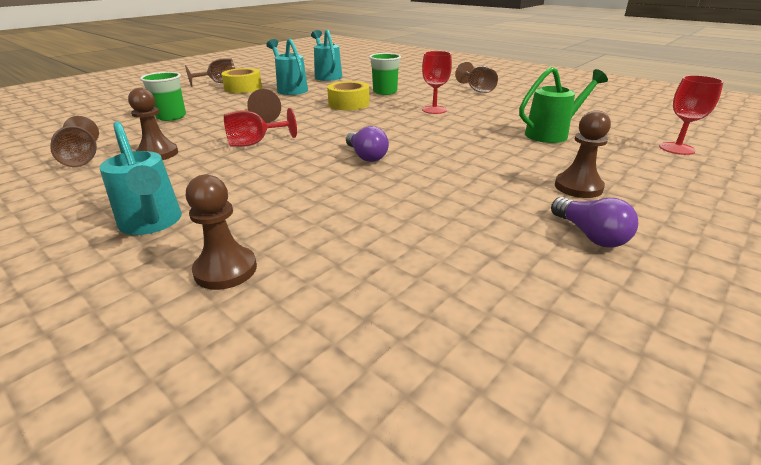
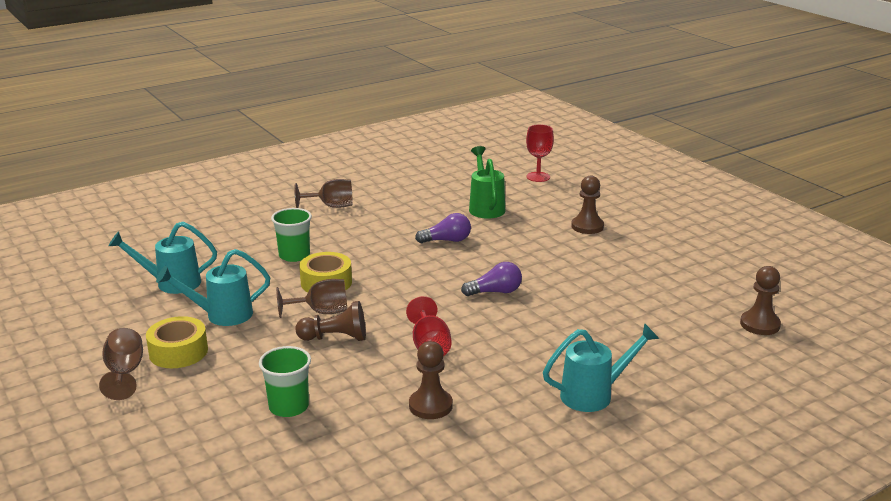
camera: 75 degrees left, 5 degrees down
(82, 159) = (421, 457): brown goblet -> brown goblet (321, 312)
(225, 270) = (665, 361): brown pawn -> brown pawn (760, 324)
(434, 110) = (385, 241): red goblet -> none
(590, 235) = (649, 241): purple light bulb -> purple light bulb (447, 240)

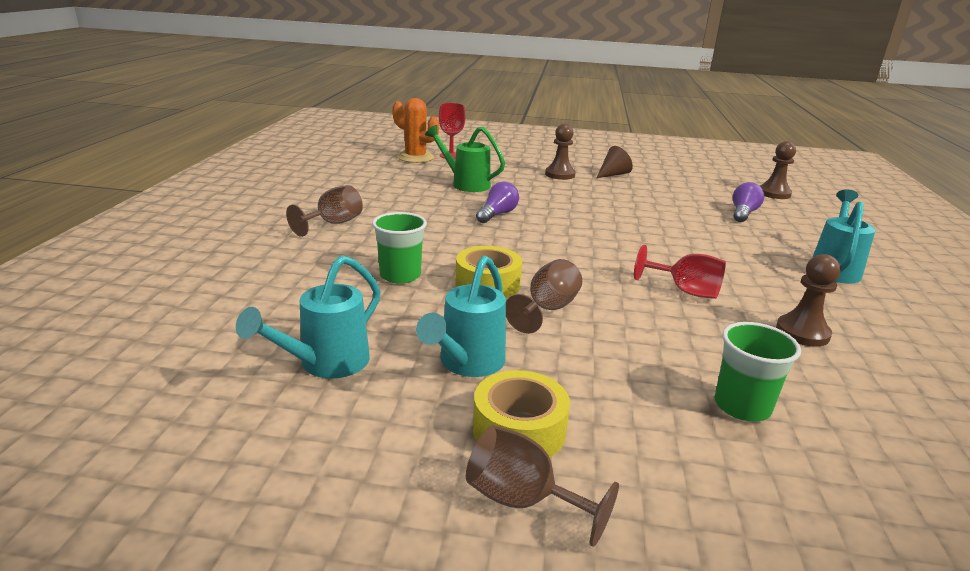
camera: 50 degrees left, 0 degrees up
(335, 338) = (614, 323): brown pawn -> none
(495, 292) = (619, 234): purple light bulb -> purple light bulb (743, 213)
(504, 170) = (415, 157): none -> orange cactus
(640, 244) = (613, 174): none -> brown cone

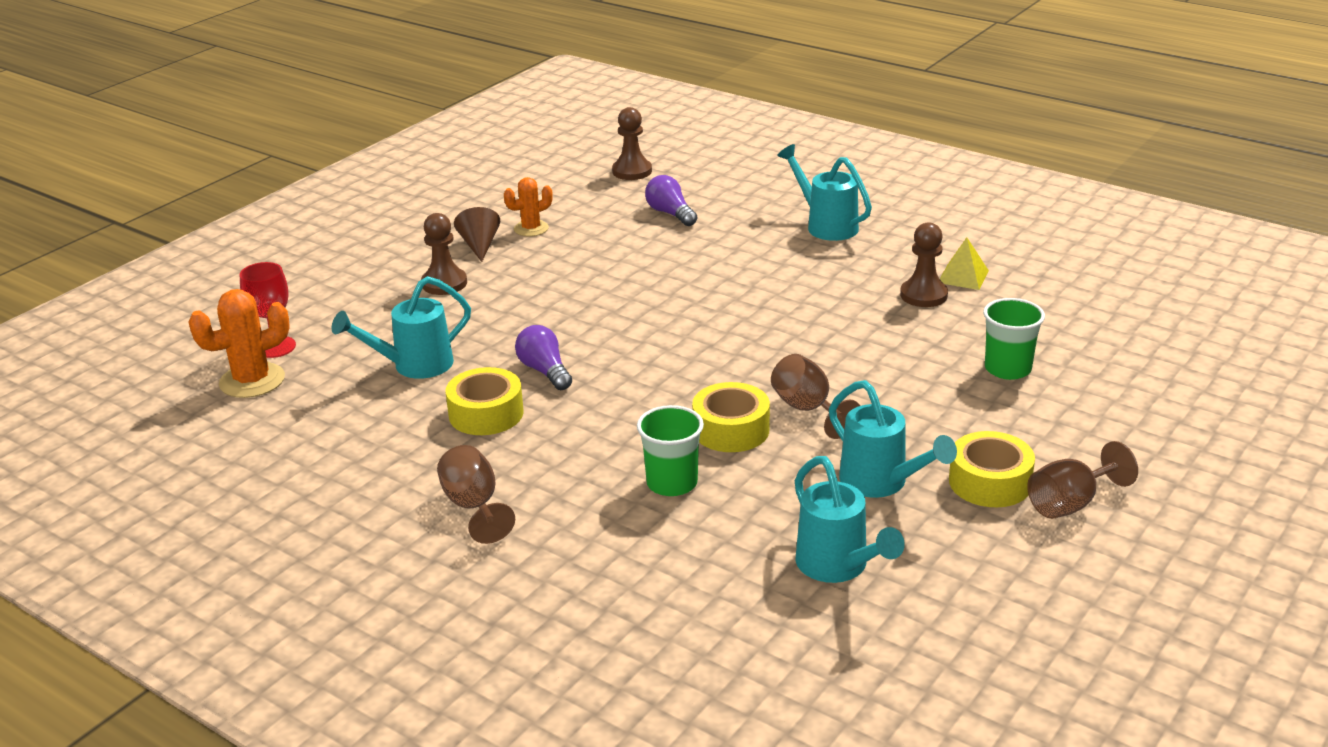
camera: 60 degrees left, 5 degrees up
(434, 209) = (486, 414): none -> yellow tape
(466, 184) = (414, 366): green watering can -> turquoise watering can
(653, 182) = (531, 229): none -> orange cactus
(685, 291) = (819, 320): red goblet -> none
(872, 348) = (963, 276): none -> yellow pyramid

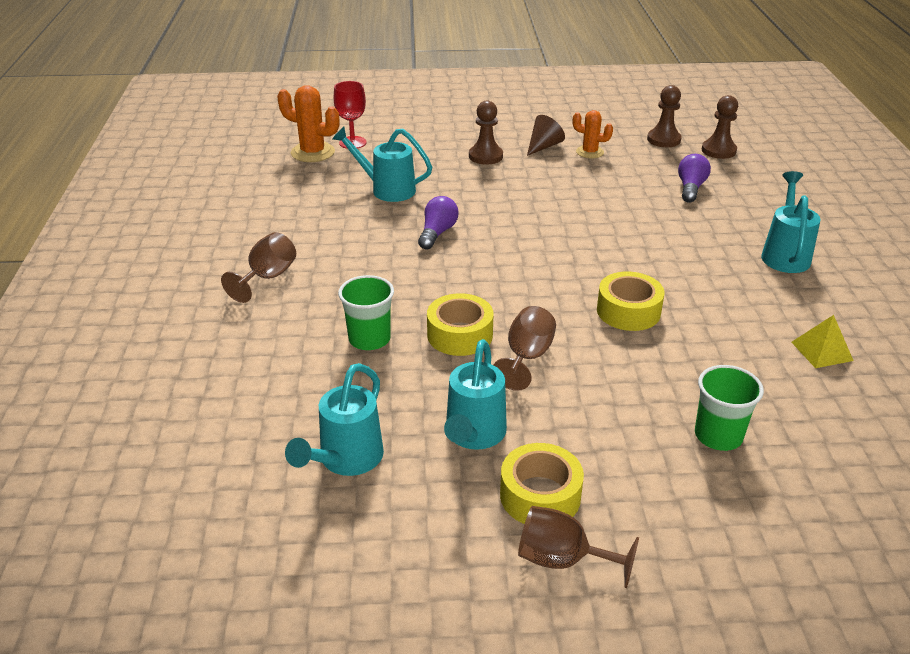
camera: 50 degrees right, 5 degrees up
(486, 414) = (366, 235): yellow tape -> yellow tape (628, 311)
(923, 295) = (761, 343): brown pawn -> brown pawn (663, 140)

